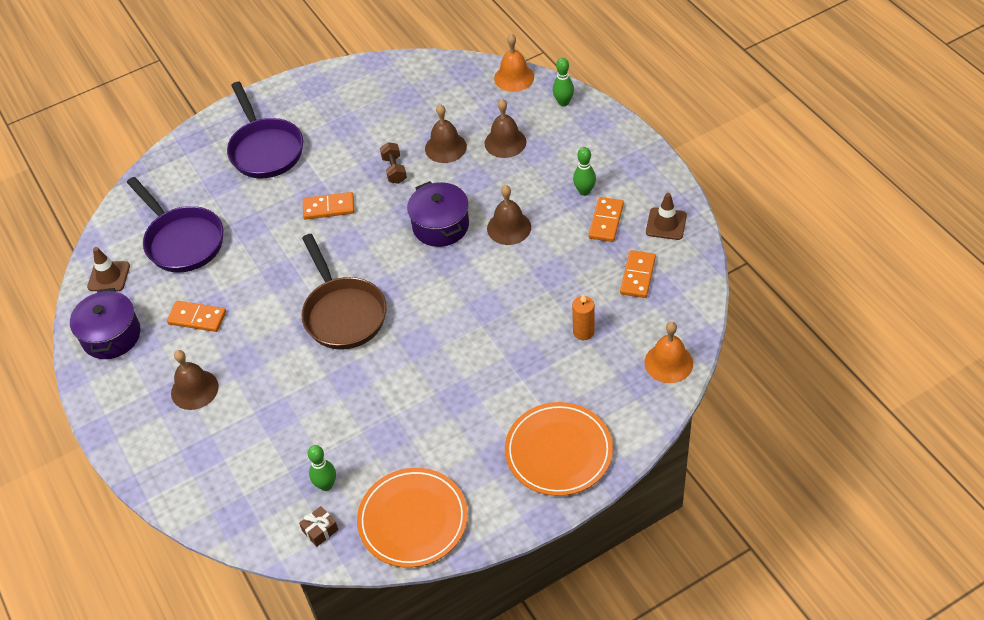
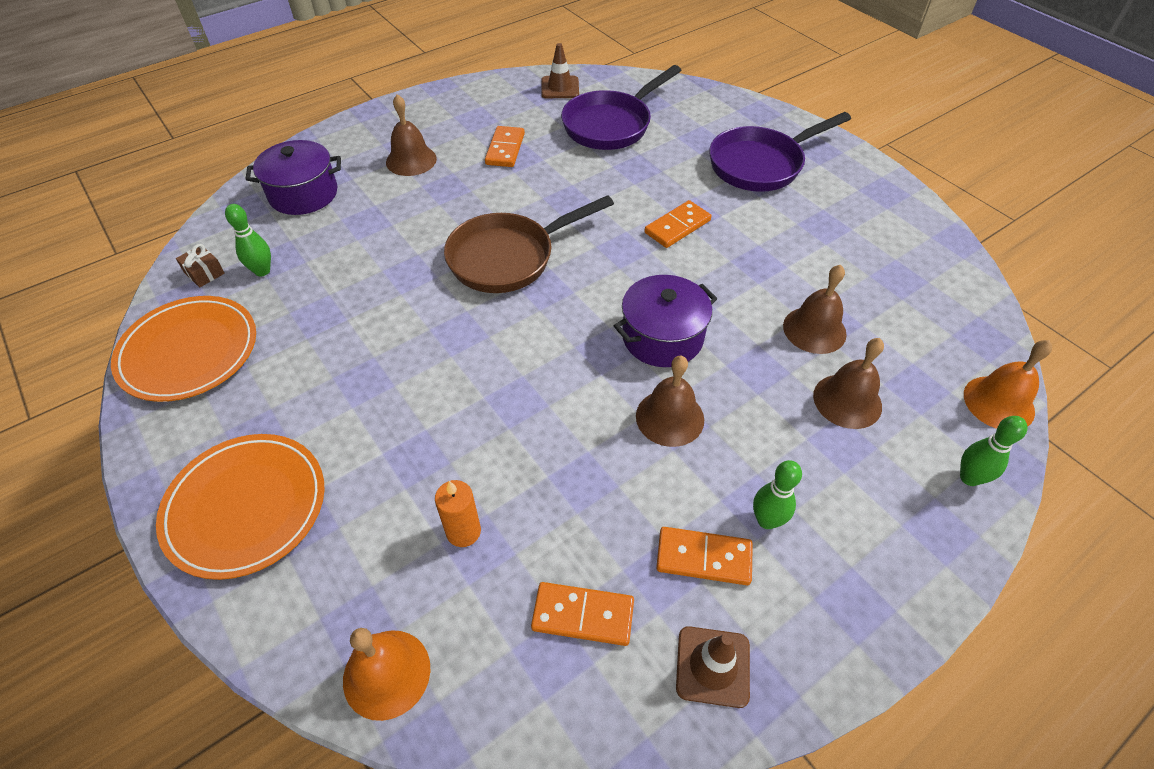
camera: 80 degrees right, 0 degrees up
(111, 336) = (485, 100): purple pot -> purple pot (303, 194)
(329, 207) = (677, 227): orange domino -> orange domino turned 60 degrees clockwise
(394, 170) = (756, 280): brown dumbbell -> none

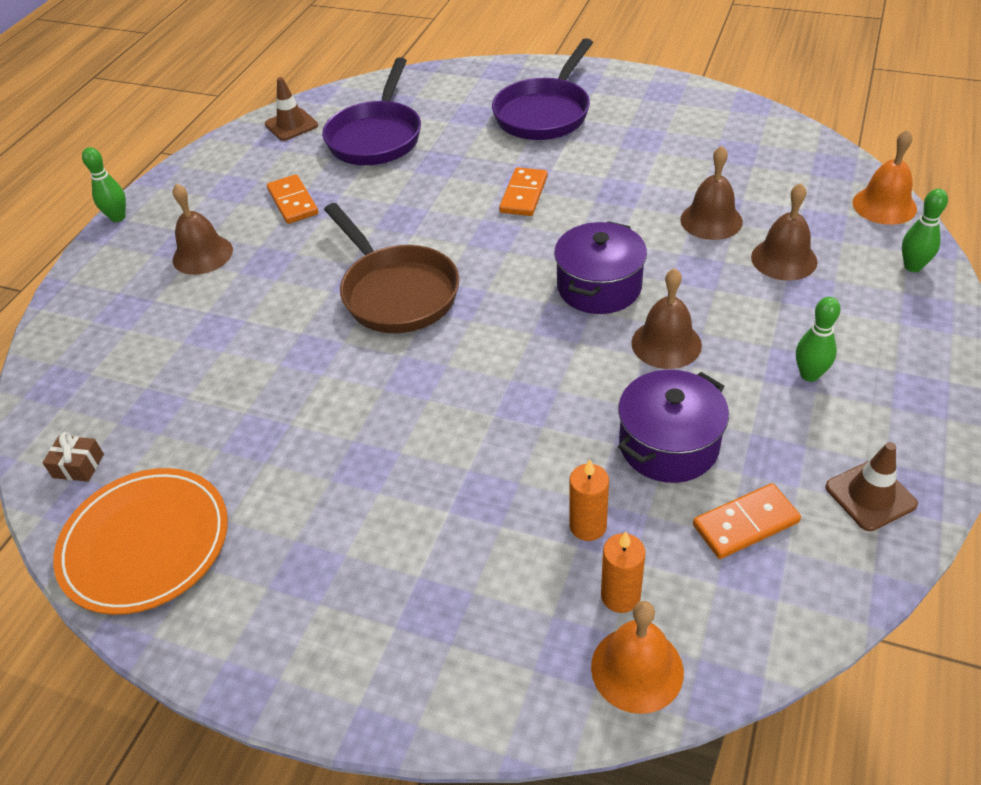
camera: 30 degrees left, 5 degrees down
(246, 507) = (364, 633): orange plate -> none
(262, 271) = (146, 430): green bowling pin -> green bowling pin (118, 217)
(303, 194) = (113, 339): purple pot -> purple pot (668, 445)
(432, 605) = (620, 596): none -> orange candle
(508, 258) = (396, 292): brown pan -> brown pan turned 60 degrees counterclockwise
(703, 558) = (791, 428): orange domino -> none

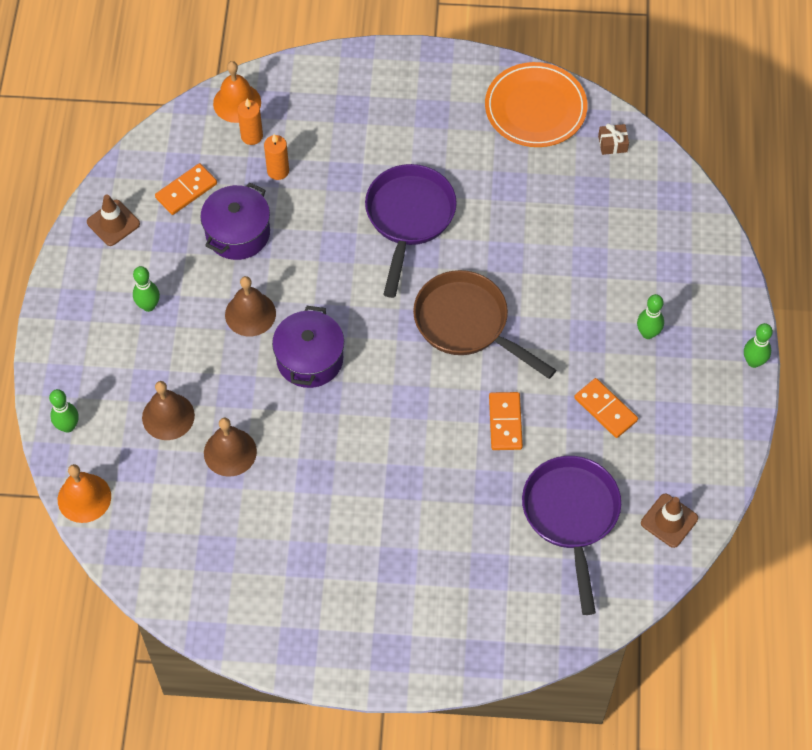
camera: 160 degrees right, 15 degrees up
(202, 254) = (648, 333): brown bell -> green bowling pin
(524, 194) = (399, 456): orange domino -> orange domino (505, 422)
(545, 113) = (413, 585): purple pan -> purple pan (408, 218)

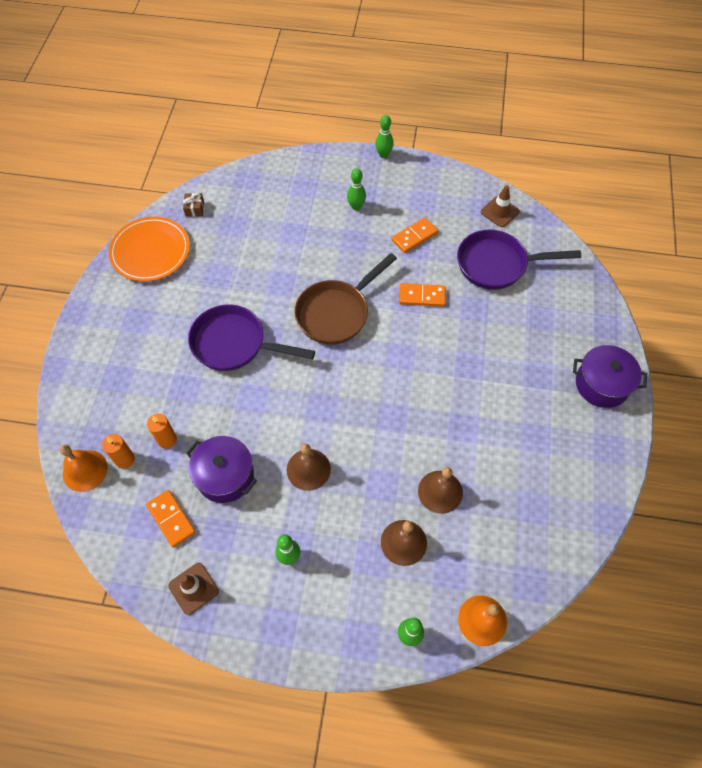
camera: 85 degrees left, 0 degrees up
(309, 359) = (357, 425): purple pot -> purple pot (601, 384)

